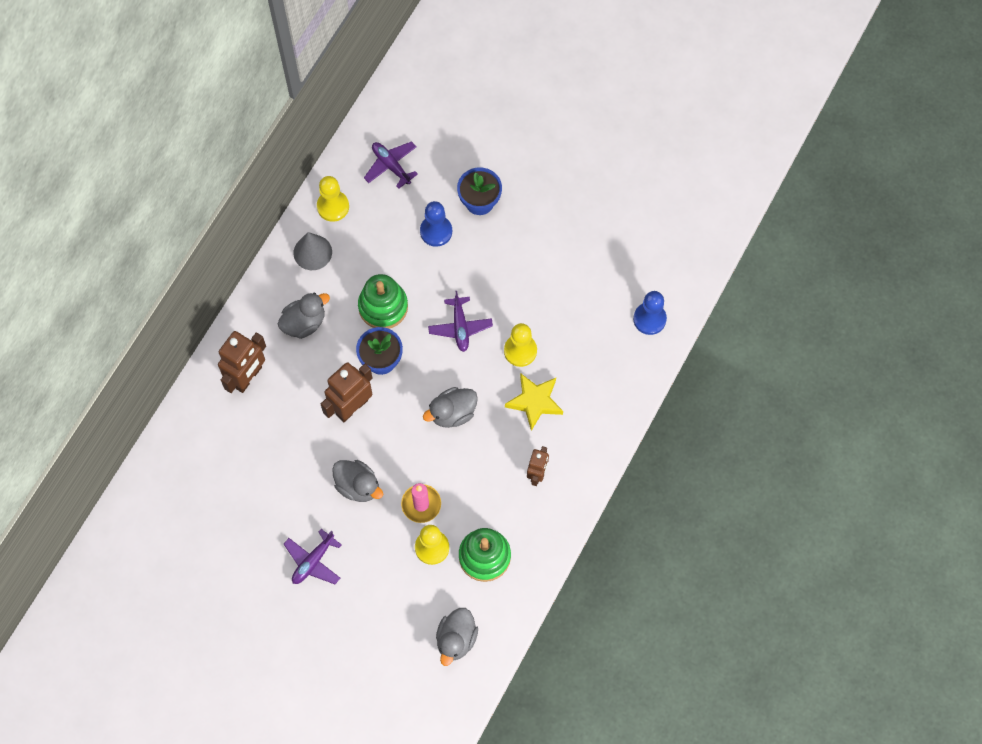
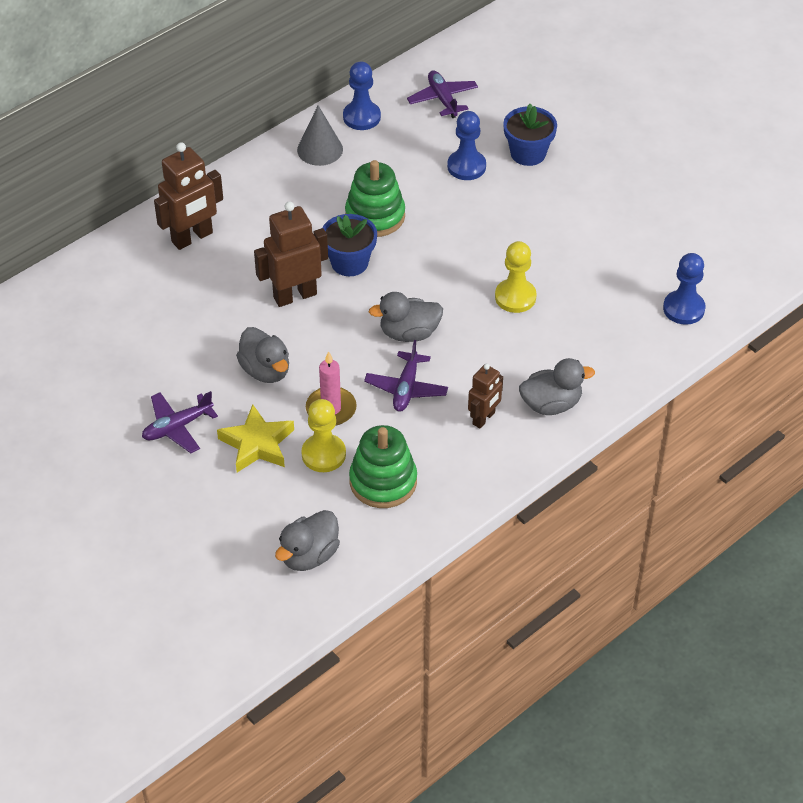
camera: 20 degrees right, 20 degrees down
(304, 323) = (279, 207): grey duck -> grey duck (551, 404)
(333, 206) = (361, 117): yellow pawn -> blue pawn
(460, 327) = (454, 257): purple plane -> purple plane (406, 388)
(534, 402) = (511, 349): yellow star -> yellow star (257, 444)

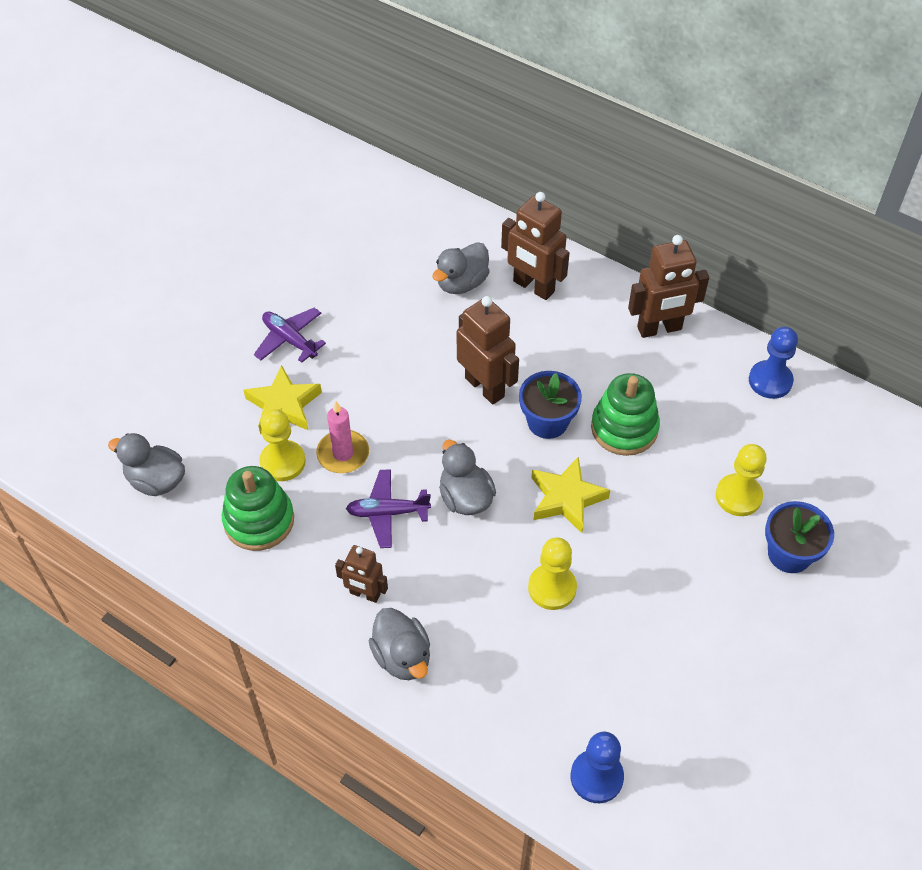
camera: 75 degrees right, 5 degrees up
(265, 370) = (378, 388): grey duck -> grey duck (461, 283)
(278, 168) = (659, 329): none -> brown robot
(320, 149) = (702, 356): grey cone -> none
(432, 269) = (566, 498): none -> yellow star
(442, 99) = (838, 449): purple plane -> none
(466, 166) = (738, 496): blue pawn -> yellow pawn

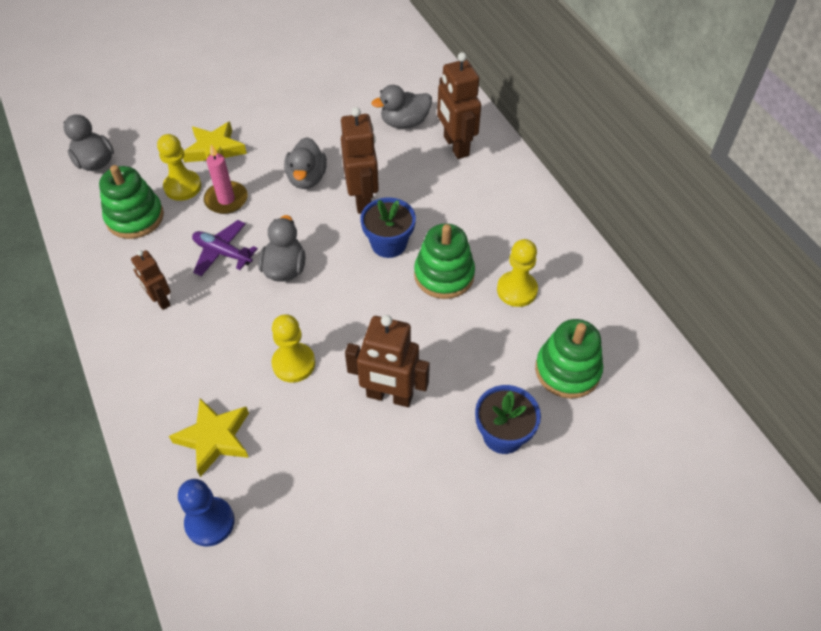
camera: 30 degrees right, 0 degrees up
(290, 340) = (255, 110): purple plane -> none
(402, 657) = (148, 356): grey duck -> grey duck (307, 178)
(566, 498) = (358, 304): yellow star -> yellow star (214, 438)
(659, 329) = (530, 216): brown robot -> brown robot (389, 396)
(738, 496) = (495, 369): yellow pawn -> yellow pawn (517, 290)
(770, 381) = (593, 294): blue pawn -> none
(800, 465) = (567, 370): none -> green stacking toy

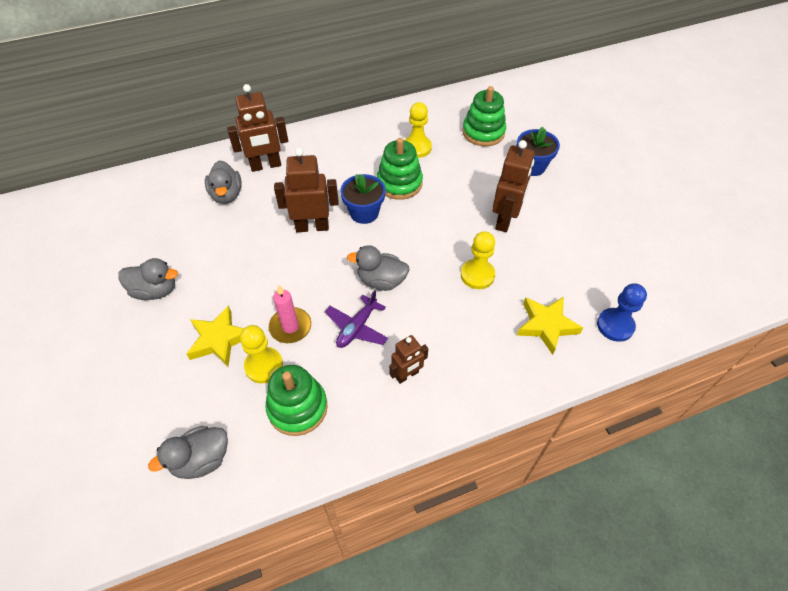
camera: 85 degrees left, 0 degrees up
(307, 178) = (278, 264): grey duck -> grey duck (155, 290)

